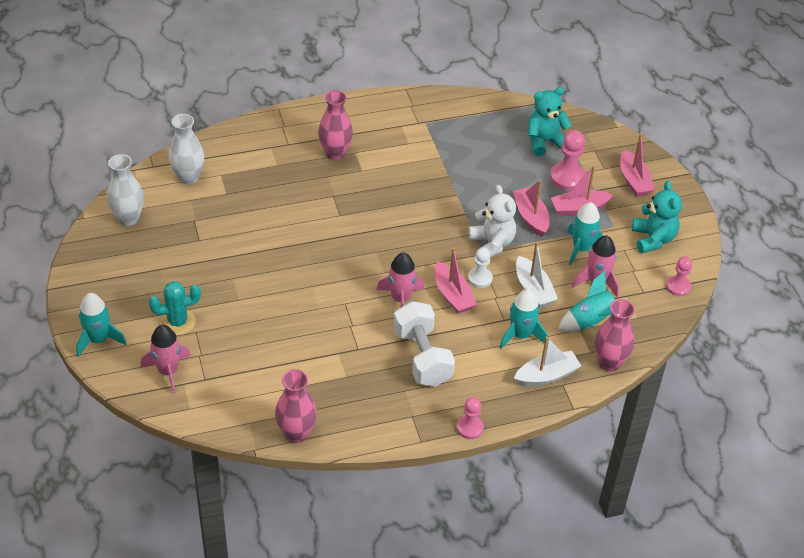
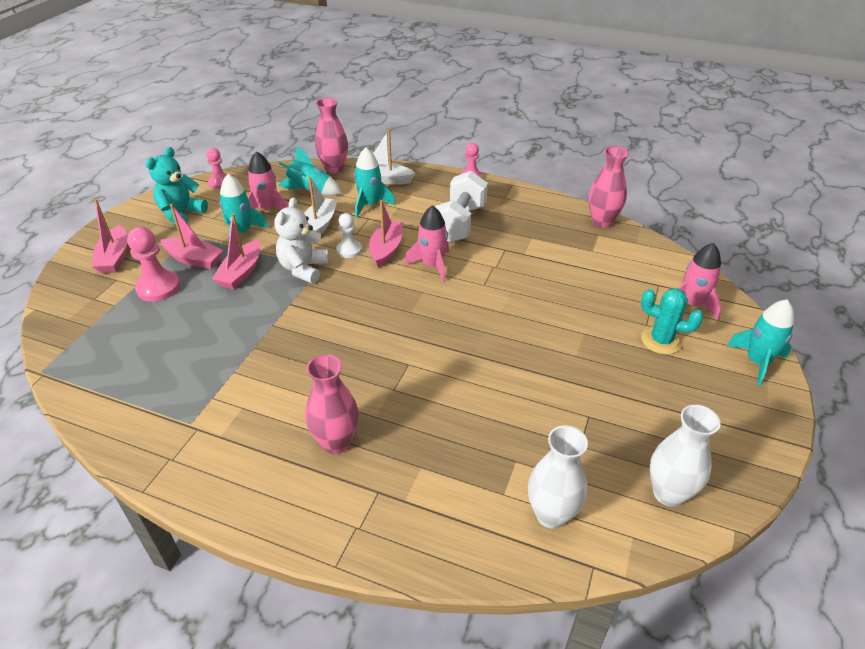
camera: 140 degrees left, 5 degrees down
(544, 142) = (118, 330): turquoise teddy bear -> none
(634, 181) = (114, 257): pink boat -> pink boat turned 150 degrees clockwise

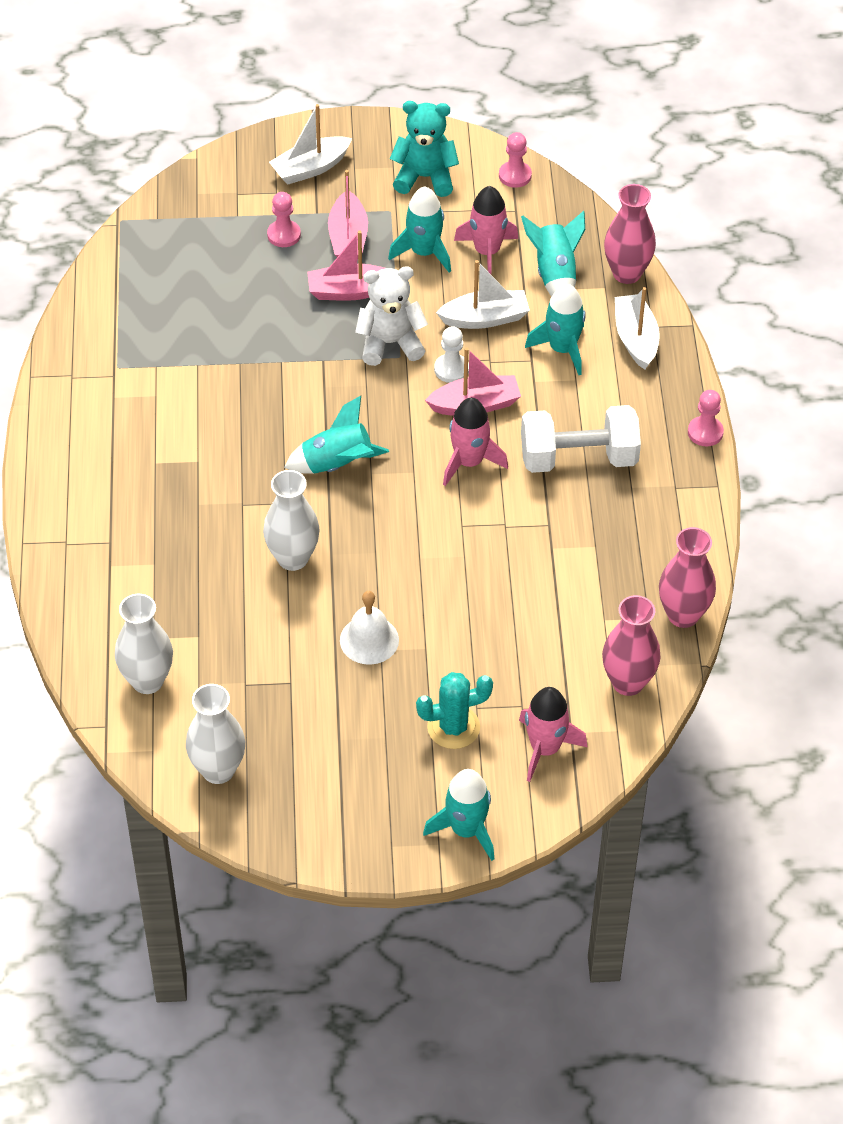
camera: 65 degrees right, 10 degrees up
(114, 257) = (310, 168): pink boat -> white boat
(158, 287) = (284, 235): pink pawn -> pink pawn, size x0.64
(336, 442) = (150, 487): pink vase -> pink vase (628, 682)
(391, 325) = (337, 464): none -> turquoise rocket
(465, 376) = (292, 558): none -> white vase
(564, 359) = (369, 640): none -> white bell
(661, 340) = (453, 727): turquoise cactus -> turquoise cactus turned 75 degrees clockwise

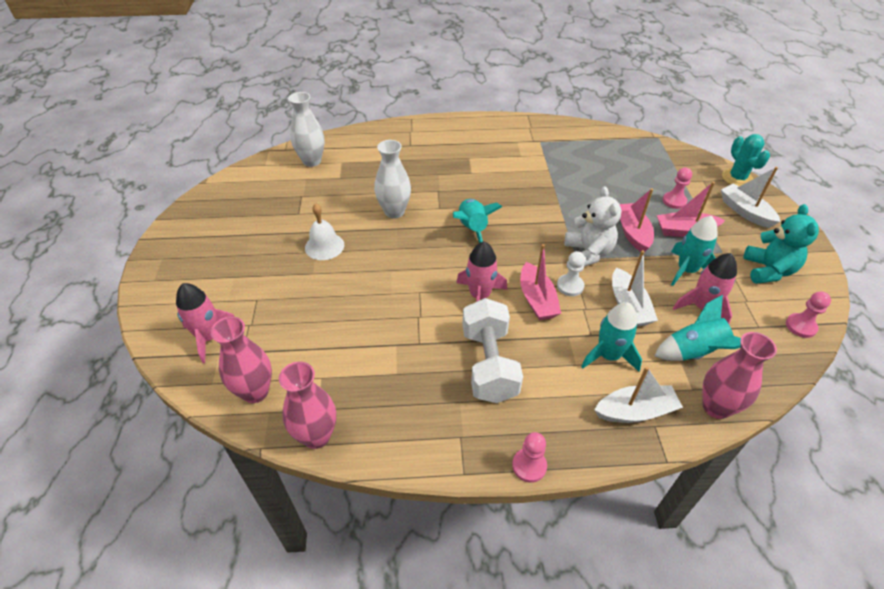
camera: 90 degrees right, 5 degrees down
(218, 770) = (243, 188): white vase -> none
(453, 727) = (243, 287): turquoise cactus -> turquoise cactus (737, 178)
(466, 830) = (158, 293): turquoise rocket -> none

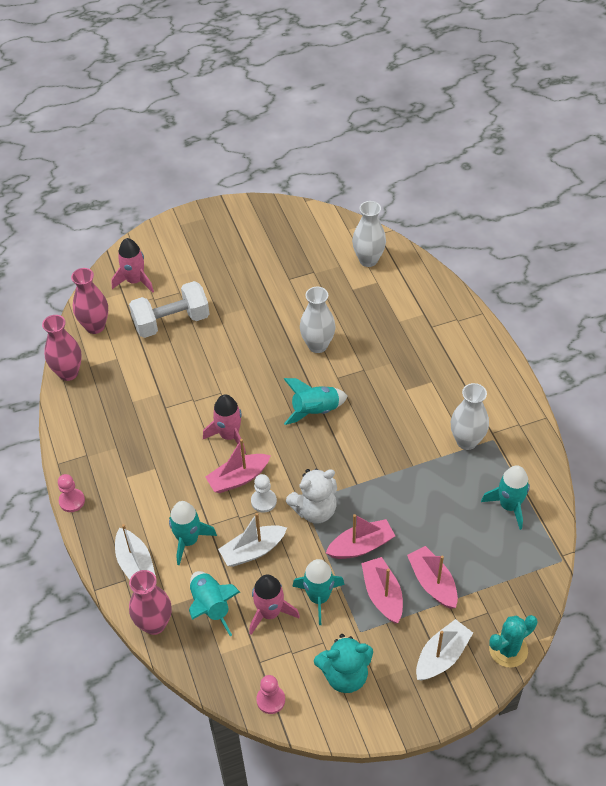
camera: 75 degrees right, 5 degrees up
(324, 246) = (253, 311): white bell -> none
(489, 364) = (156, 458): white dumbbell -> white dumbbell (171, 322)
(537, 154) = (466, 441): none -> white vase
(605, 148) = (509, 506): none -> turquoise rocket
(674, 201) = (432, 582): pink pawn -> pink boat

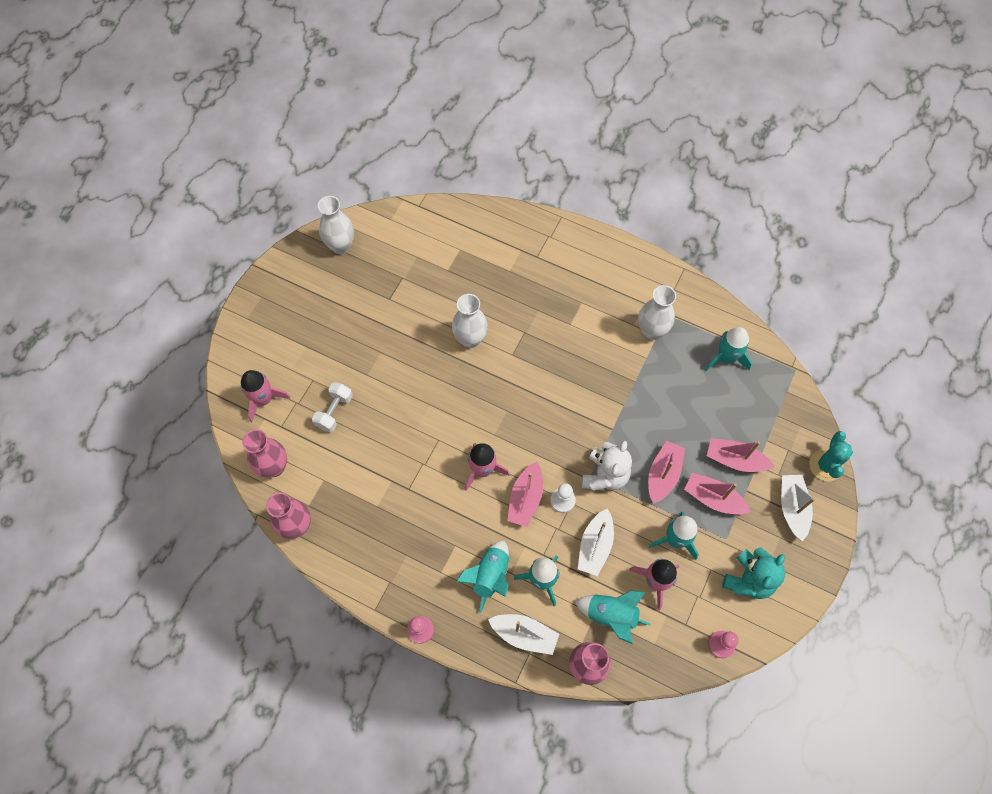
camera: 45 degrees left, 15 degrees up
(171, 322) = (334, 411): white dumbbell -> white dumbbell, size x0.60
(315, 411) = (524, 395): turquoise rocket -> turquoise rocket (490, 576)
(368, 260) = (434, 235): white vase -> white vase (341, 246)

